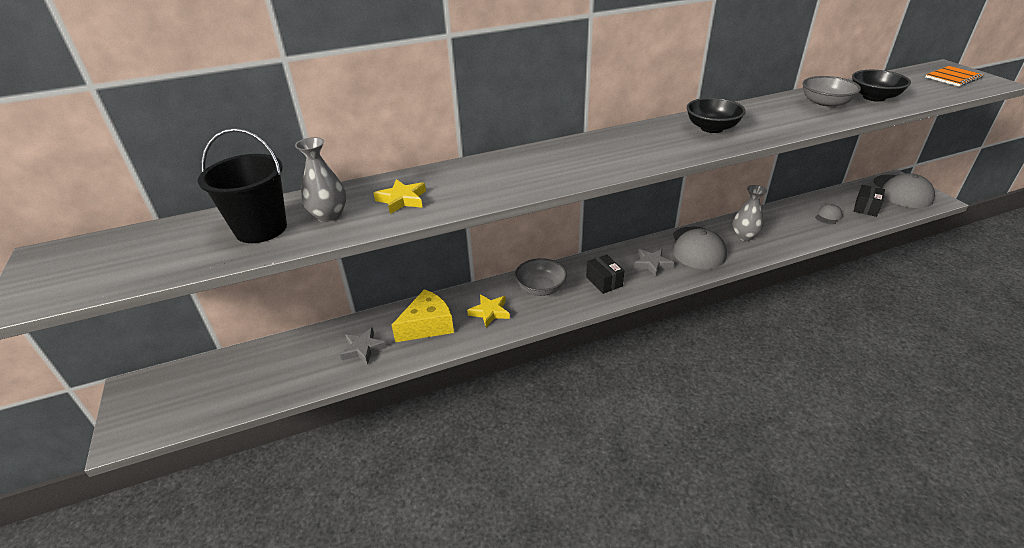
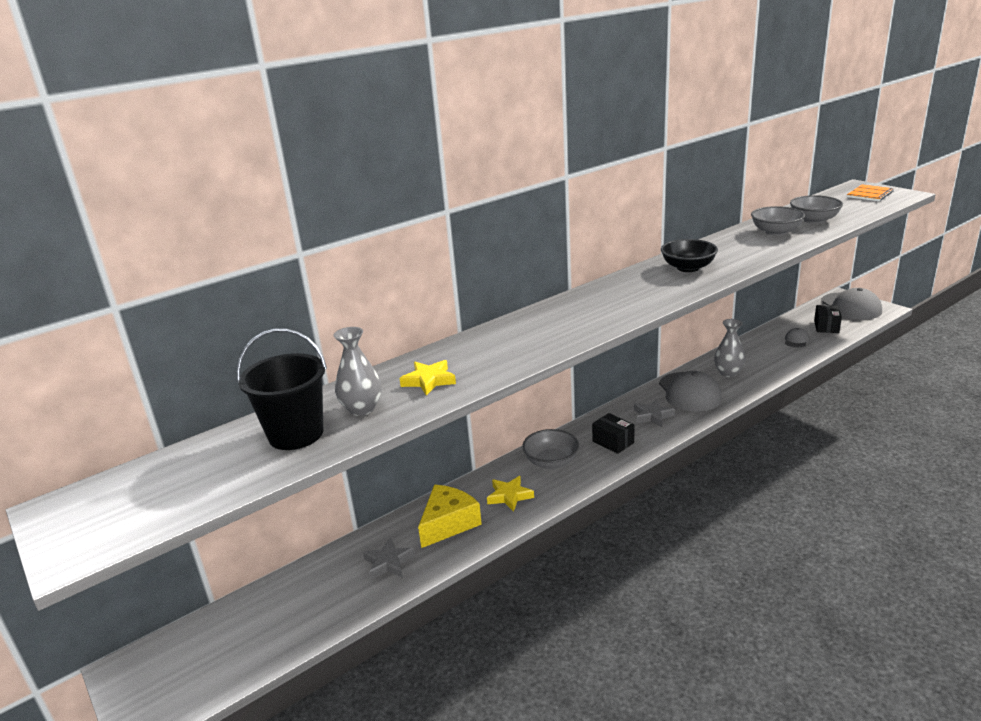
camera: 15 degrees left, 10 degrees down
(874, 97) = (814, 220): black bowl -> grey bowl

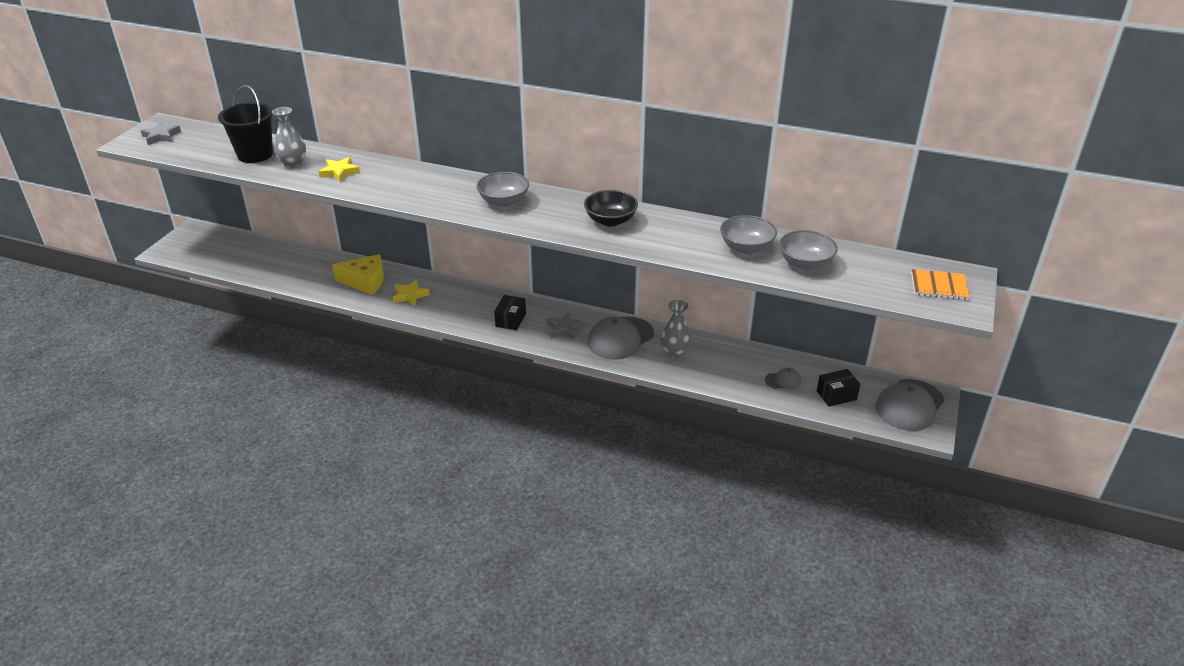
camera: 55 degrees right, 10 degrees up
(388, 562) = (315, 274): grey star -> grey star (161, 136)
(551, 462) = (463, 300): grey bowl -> grey bowl (504, 201)

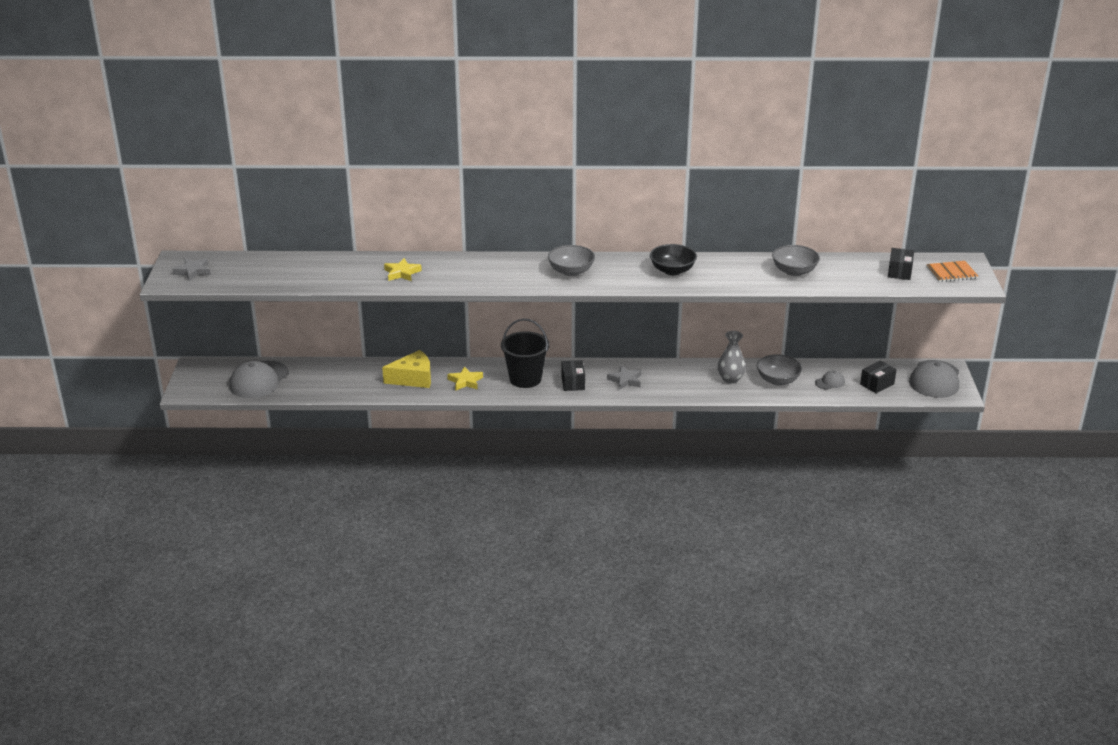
camera: 20 degrees left, 5 degrees down
(255, 154) = (305, 272): black bucket -> black bucket (525, 379)
(293, 163) = (350, 273): grey vase -> none
(620, 338) = (678, 378): grey cap -> grey cap (259, 380)
(805, 263) = (846, 275): grey bowl -> grey bowl (778, 380)
(873, 272) = (899, 272): none -> black box

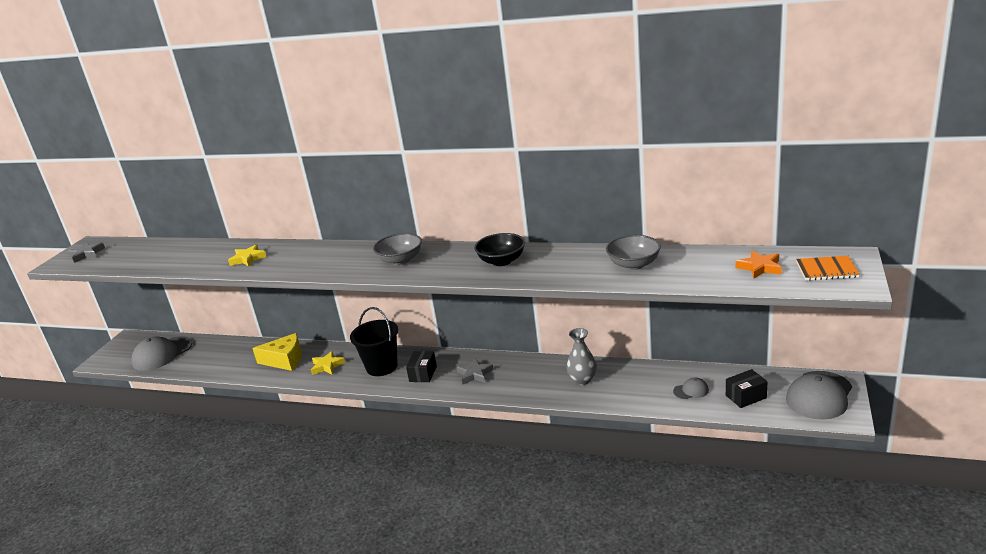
camera: 20 degrees right, 5 degrees down
(778, 380) = (633, 384): grey bowl -> none
(899, 272) = (760, 267): black box -> orange star

